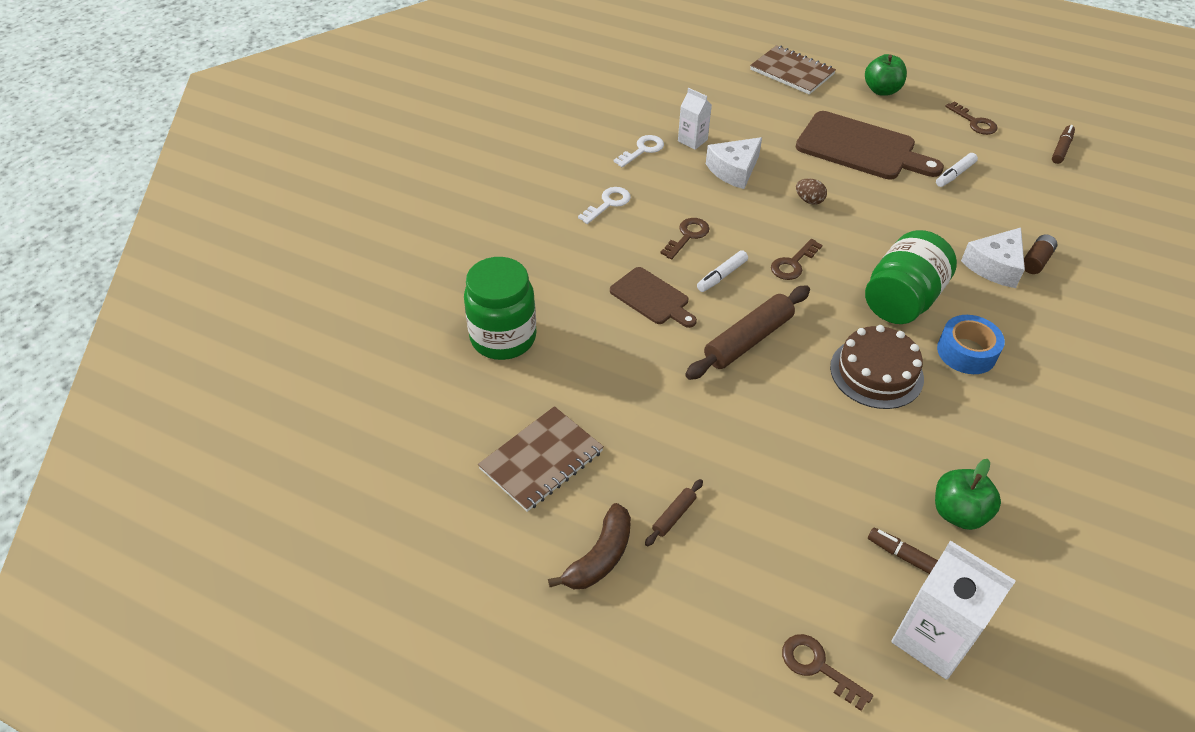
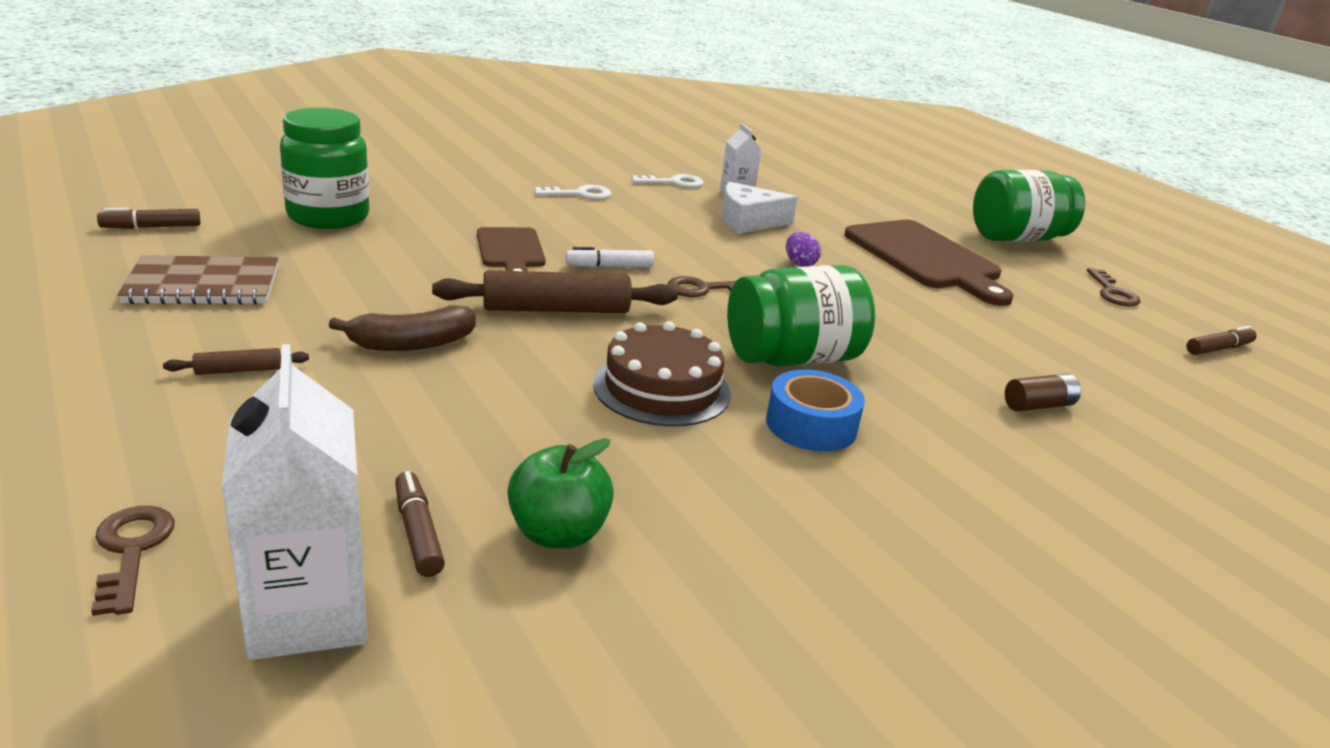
camera: 30 degrees right, 20 degrees down
(419, 428) = (151, 227): none -> brown marker
(600, 557) = (114, 358): brown banana -> brown banana (412, 344)
(687, 236) = (621, 235): brown key -> none
(792, 72) = (923, 198): brown notebook -> none
(809, 200) = (799, 264): brown egg -> purple egg
(881, 90) = (1017, 238): green apple -> green jar
(954, 175) = (1022, 312): white marker -> none
(995, 266) = (968, 386): white cheese -> none

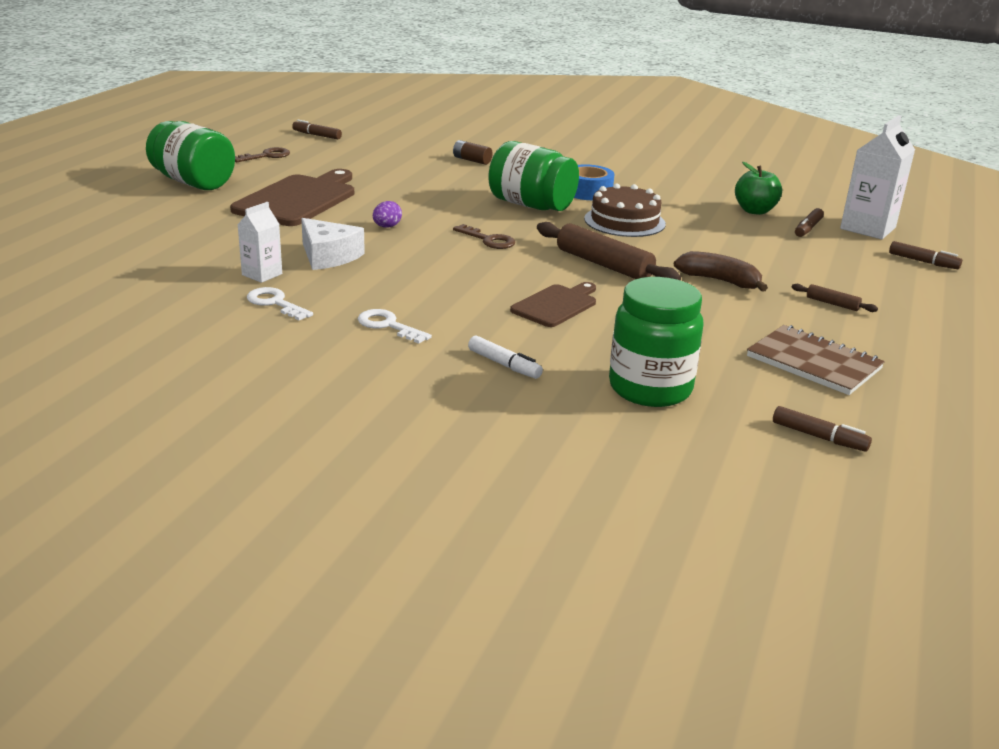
camera: 125 degrees left, 0 degrees up
(131, 551) = (923, 262): brown key -> brown marker
(609, 266) = (513, 271): white marker -> white marker (504, 365)

